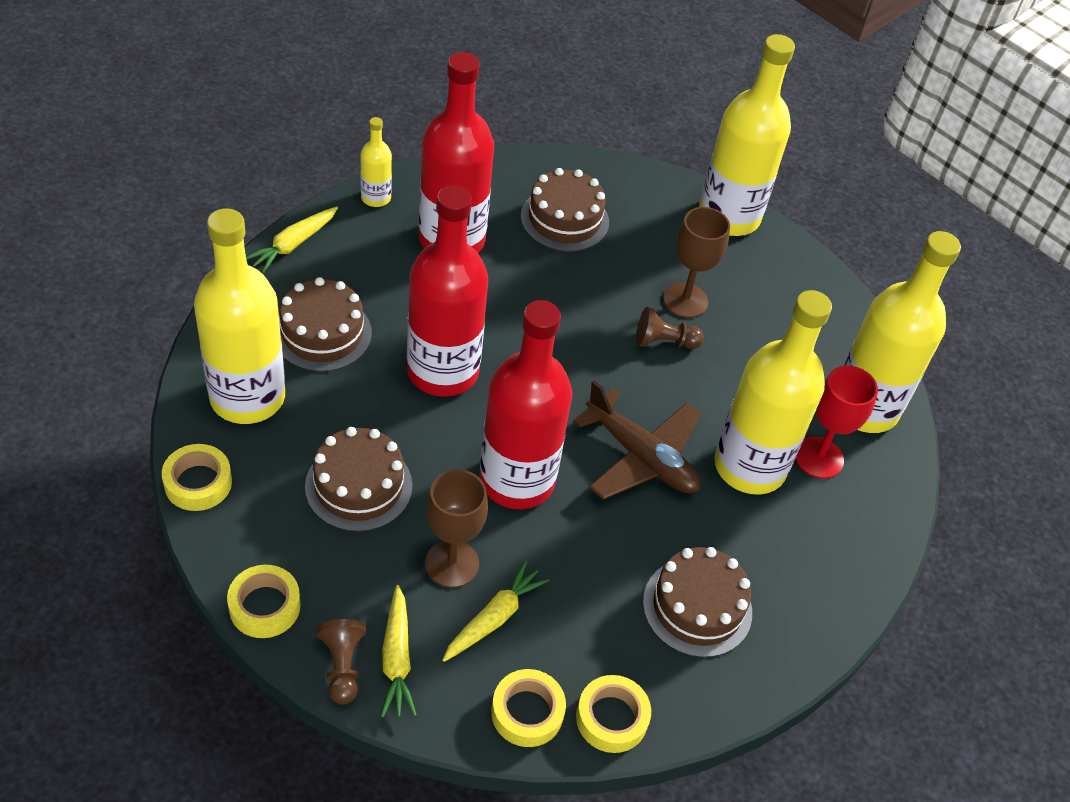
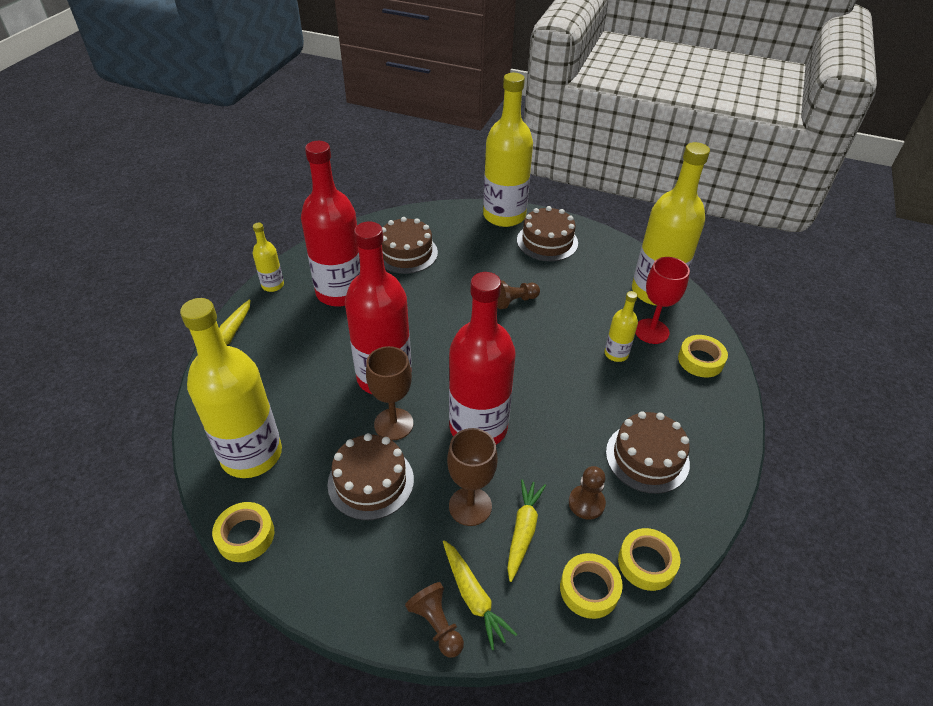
camera: 20 degrees left, 5 degrees down
(264, 606) = (350, 607): yellow tape -> yellow tape (700, 360)
(322, 333) = (283, 387): brown cake -> brown cake (547, 241)
(587, 623) = (586, 503): none -> brown pawn
(641, 457) = (548, 377): brown plane -> none
(685, 300) = (511, 272): brown goblet -> brown goblet (393, 424)
(749, 466) = (616, 354): yellow bottle -> yellow bottle, size x0.46

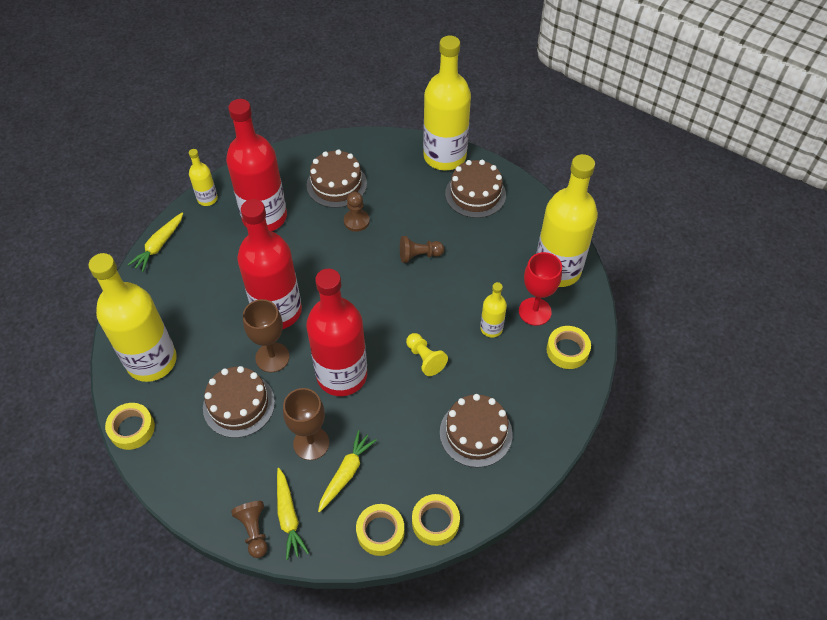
camera: 15 degrees right, 10 degrees up
(561, 394) = (425, 359): none -> yellow pawn
(586, 503) = (407, 461): brown pawn -> brown pawn (356, 221)

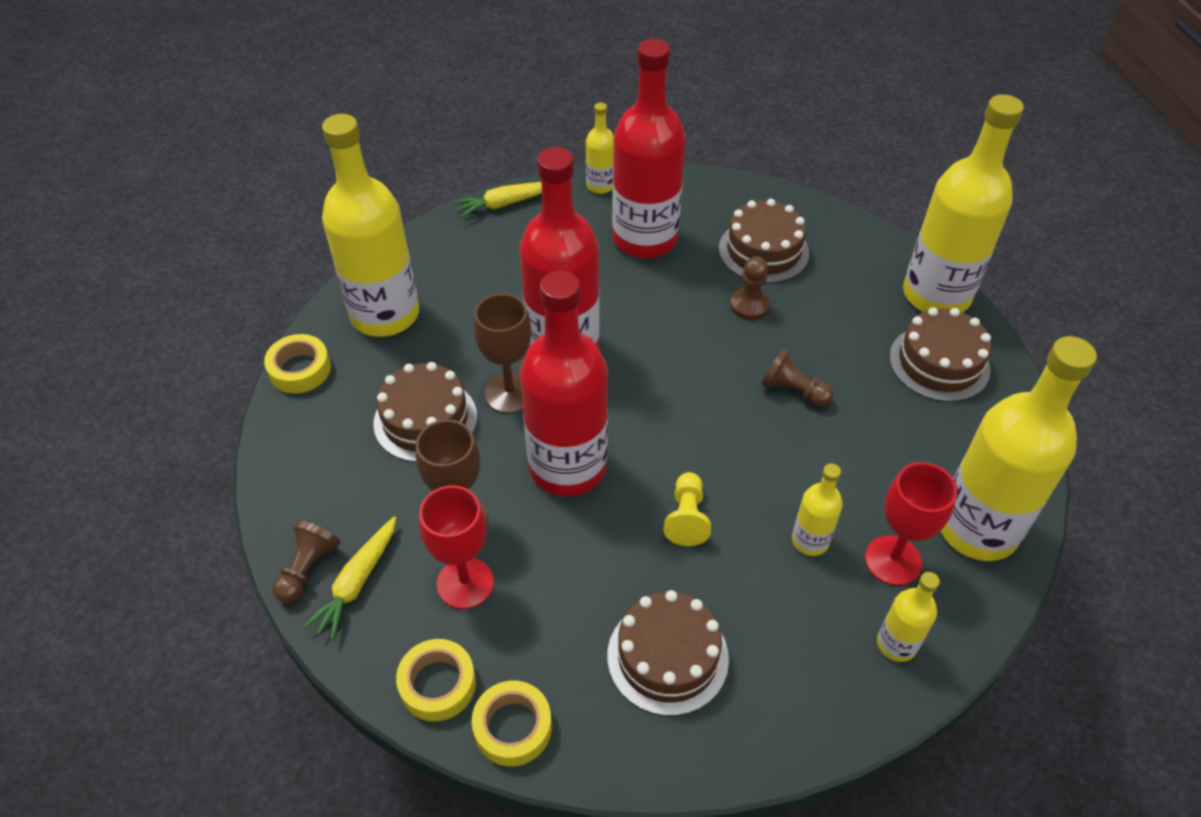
camera: 40 degrees right, 5 degrees down
(346, 473) = (465, 583): yellow carrot -> red goblet
(567, 350) = (896, 644): yellow tape -> yellow bottle

